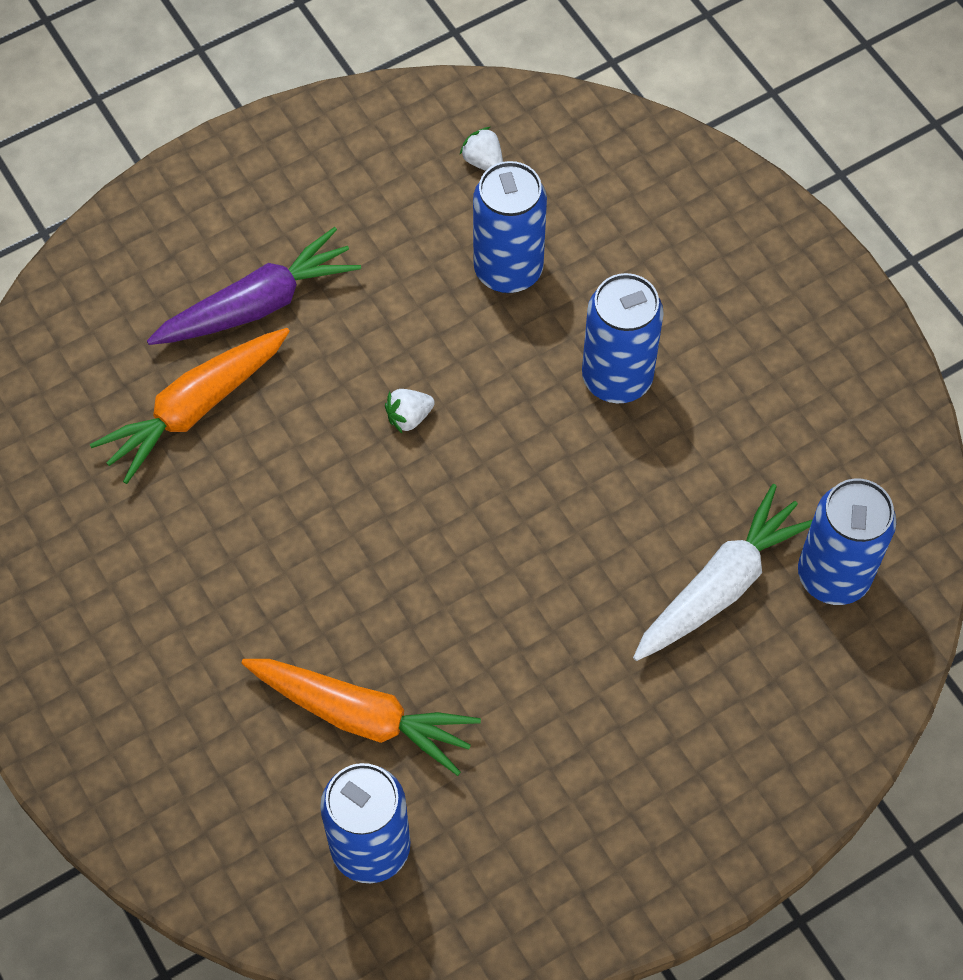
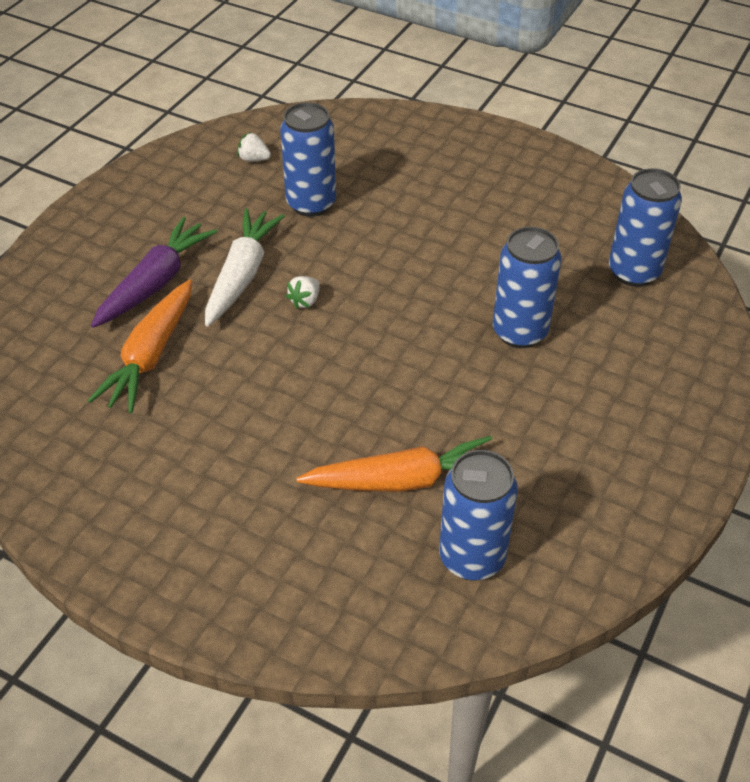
camera: 30 degrees left, 15 degrees down
(617, 378) = (422, 230): blue can -> blue can (519, 332)
(721, 585) = (573, 304): white carrot -> white carrot (242, 274)

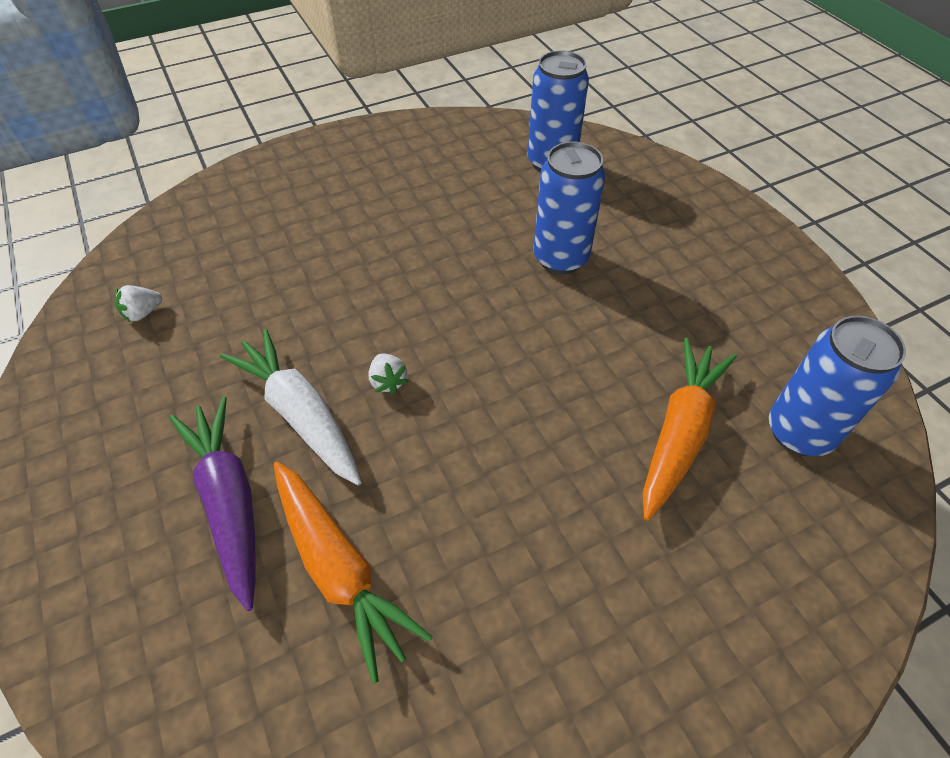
camera: 55 degrees left, 5 degrees up
(311, 204) = (260, 304): blue can -> none

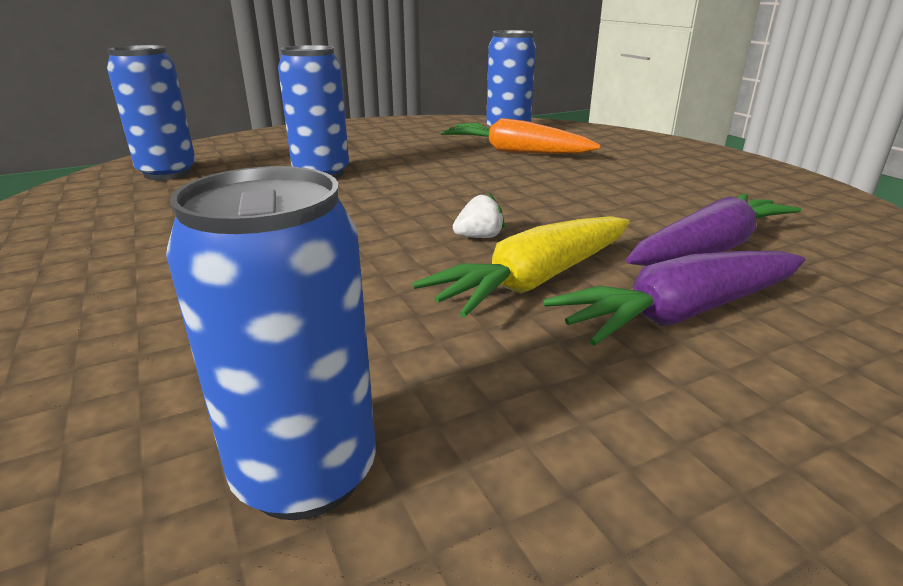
camera: 90 degrees left, 25 degrees down
(143, 313) = (306, 473): white strawberry -> blue can
(299, 413) = (535, 281): white carrot -> yellow carrot
(340, 569) = (709, 249): orange carrot -> purple carrot

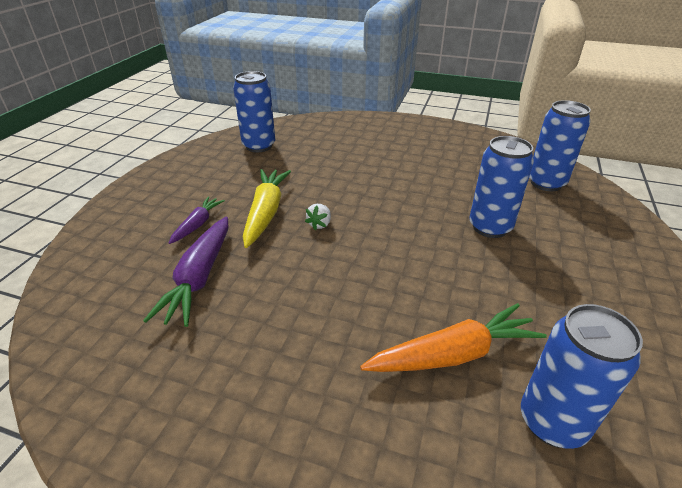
camera: 135 degrees right, 10 degrees up
(680, 314) = (198, 224): purple carrot -> purple carrot, size x0.58

